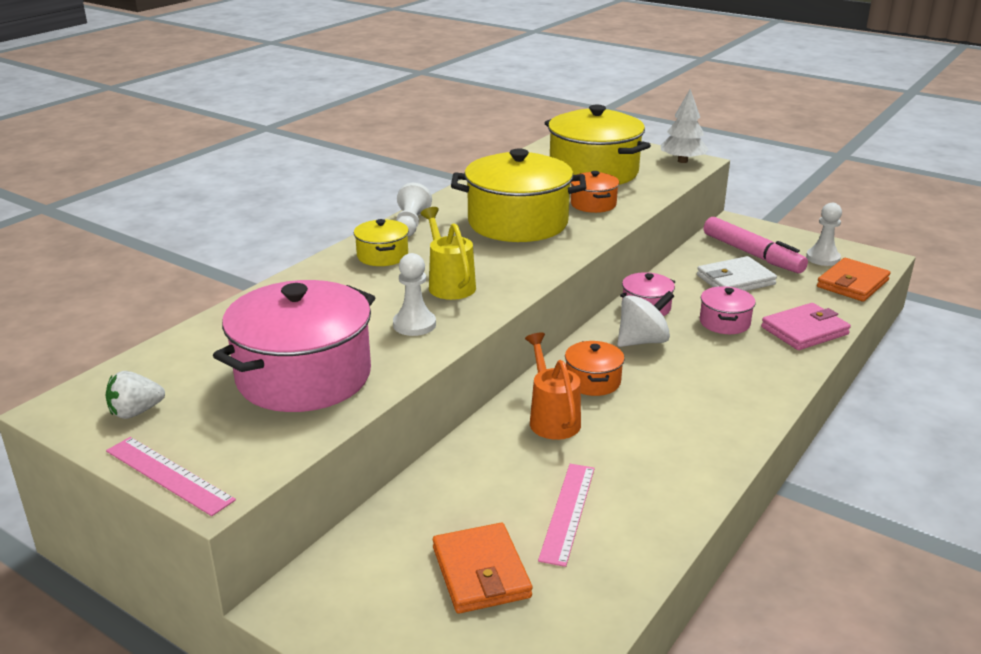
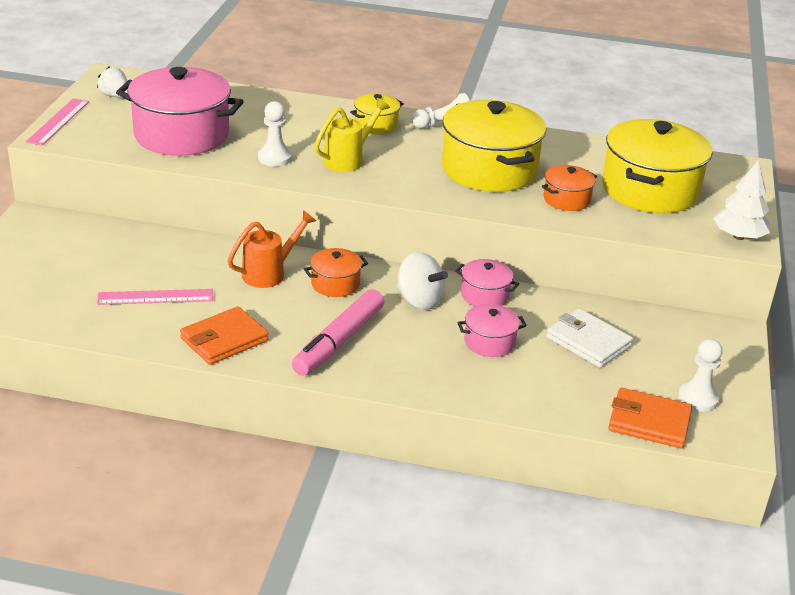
camera: 65 degrees right, 5 degrees up
(481, 572) = (79, 274): orange wallet -> orange wallet (224, 339)
(752, 254) = (662, 348): pink marker -> pink marker (339, 341)
(804, 331) = (510, 392): pink wallet -> none

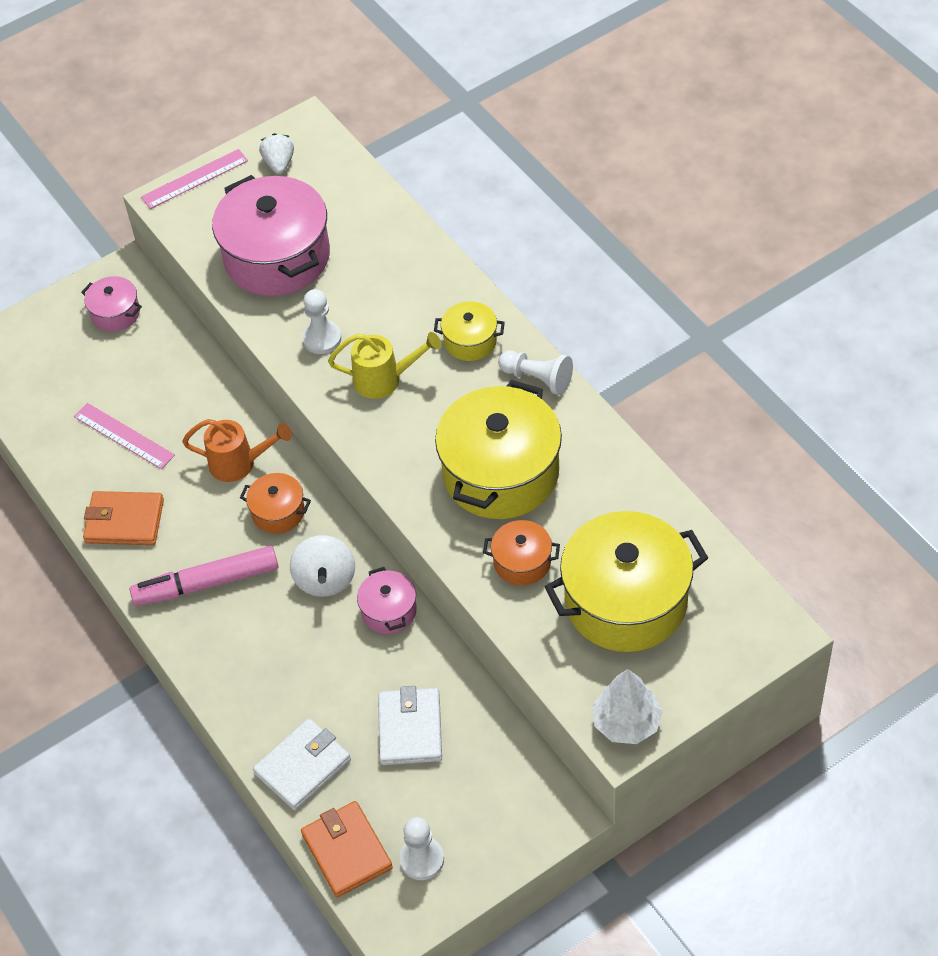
camera: 50 degrees right, 20 degrees up
(489, 342) = (325, 669): pink pot -> pink pot (115, 313)
(553, 397) = (302, 766): none -> white wallet

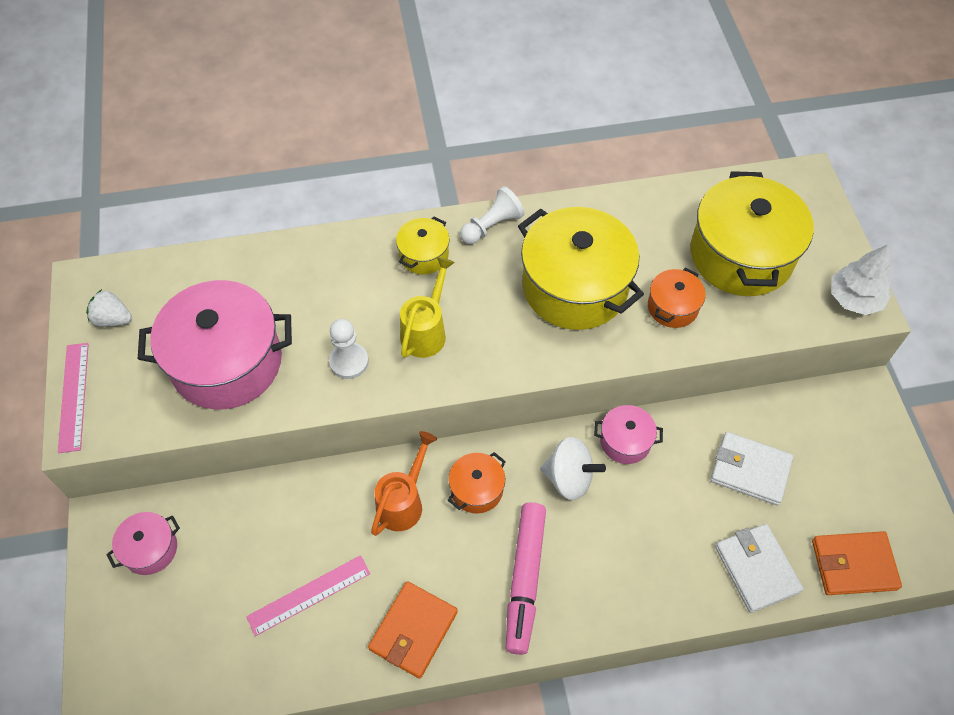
camera: 70 degrees left, 5 degrees up
(422, 859) = (879, 509): white pawn -> none

